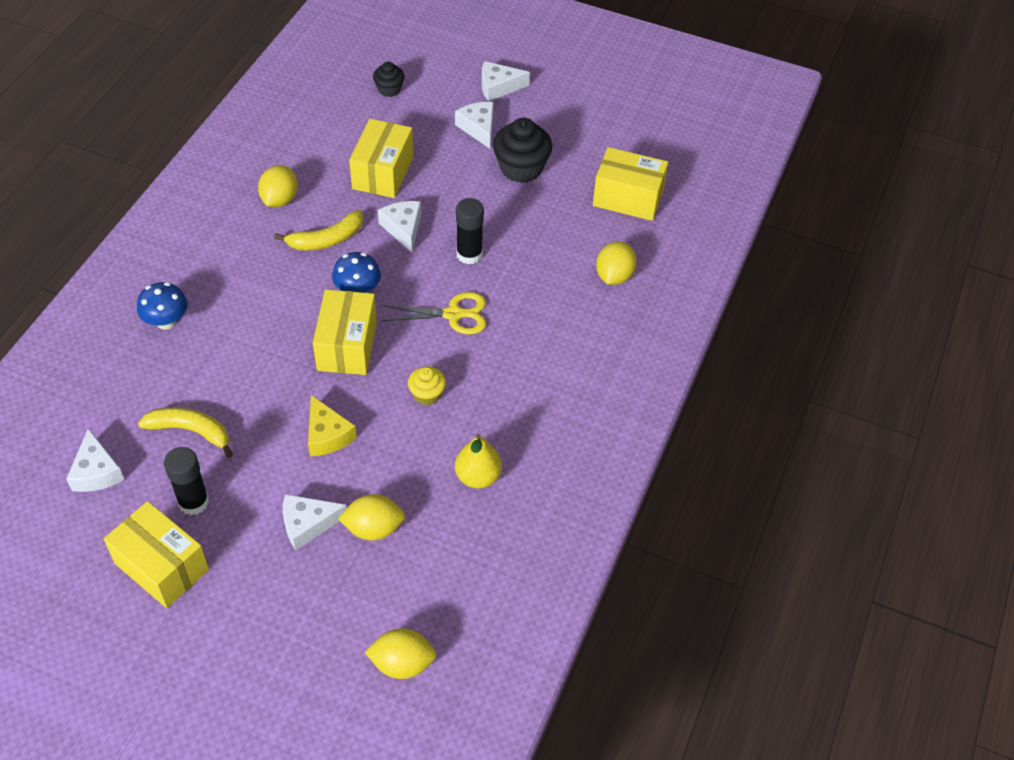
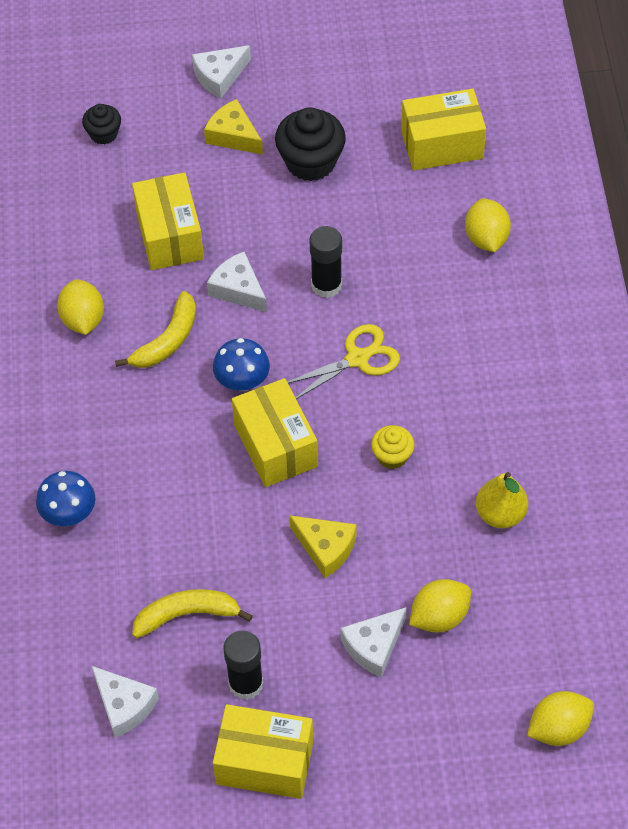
camera: 25 degrees left, 5 degrees up
(478, 128) = (233, 135): white cheese -> yellow cheese

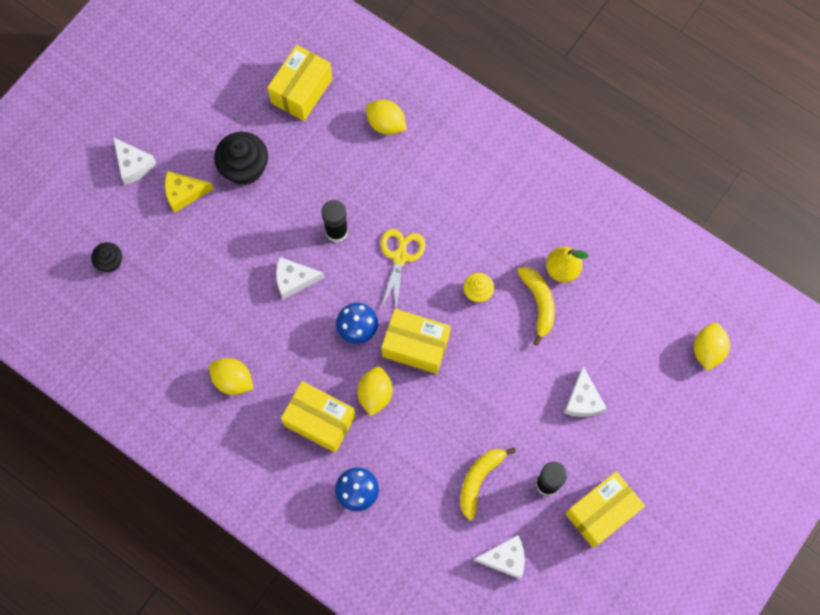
camera: 50 degrees left, 15 degrees up
(167, 340) = (292, 346): yellow banana -> yellow banana (538, 303)
(169, 236) = (221, 286): yellow box -> yellow box (320, 421)
(219, 76) = (133, 165): white cheese -> white cheese turned 45 degrees counterclockwise
(325, 548) = (503, 374): yellow cheese -> none
(439, 617) = (594, 352): yellow lemon -> yellow lemon (375, 394)

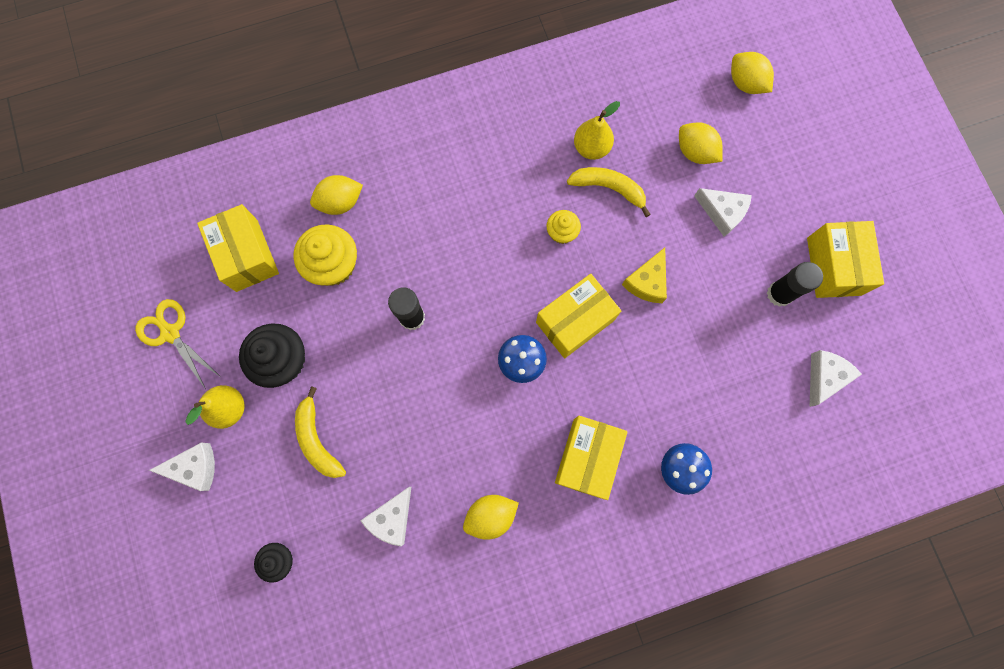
camera: 55 degrees left, 5 degrees up
(184, 193) = (263, 436): yellow cheese -> yellow cheese (647, 282)
(188, 157) = (229, 408): none -> yellow pear
(294, 280) = (431, 389): white cheese -> white cheese (392, 518)
(320, 421) = (587, 458): yellow box -> yellow box turned 45 degrees counterclockwise
(336, 152) = (333, 265): none -> yellow cupcake
(375, 394) = (596, 389): yellow lemon -> yellow lemon (695, 152)
(400, 257) = (479, 277): yellow scissors -> yellow scissors (171, 333)
(479, 480) = (739, 351): yellow banana -> yellow banana (317, 439)

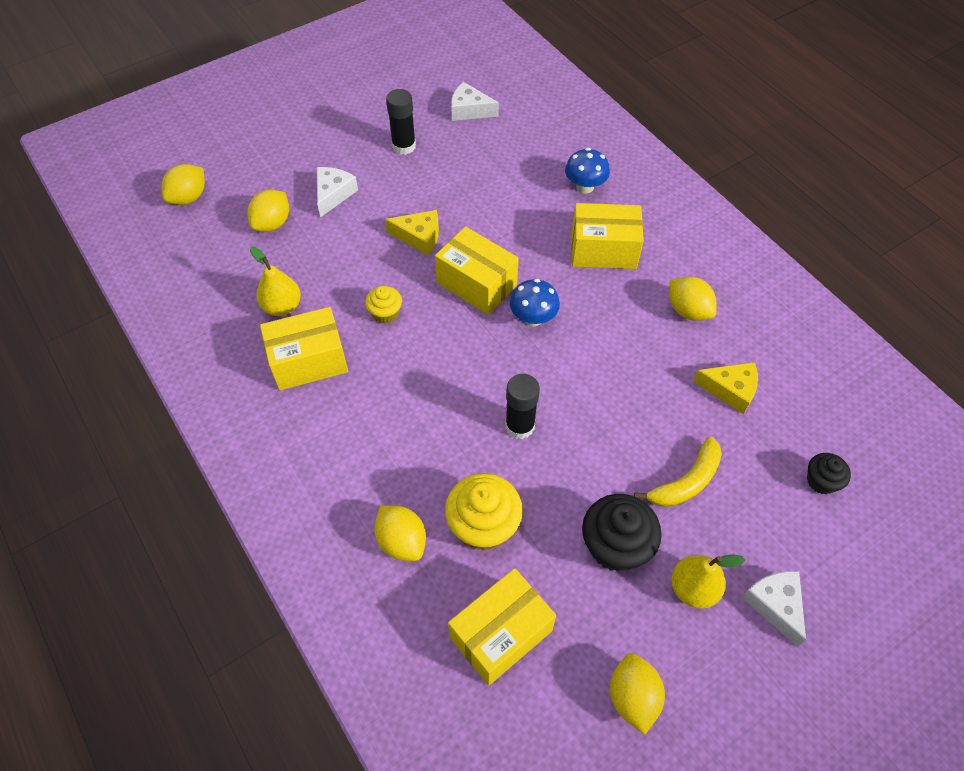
camera: 105 degrees left, 20 degrees down
(171, 333) = (633, 697): yellow scissors -> yellow lemon
(392, 518) = (730, 390): white cheese -> yellow cheese
(609, 188) = (327, 283): yellow banana -> none
(833, 266) = (368, 116): yellow box -> yellow box (308, 361)

